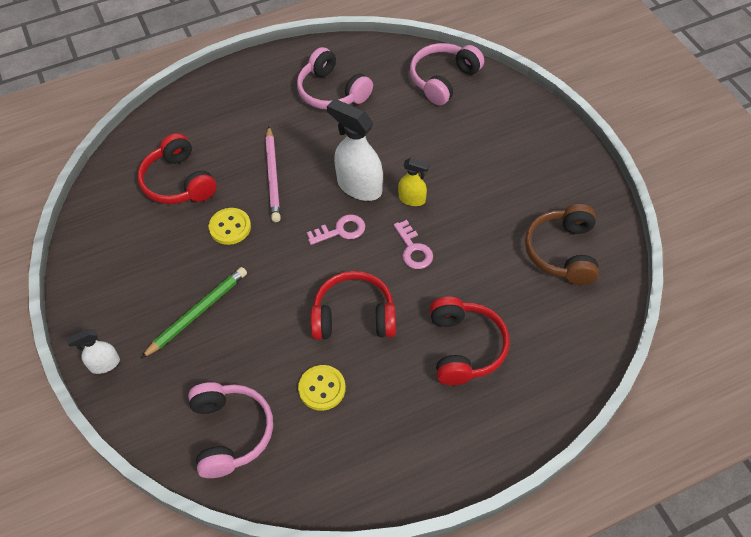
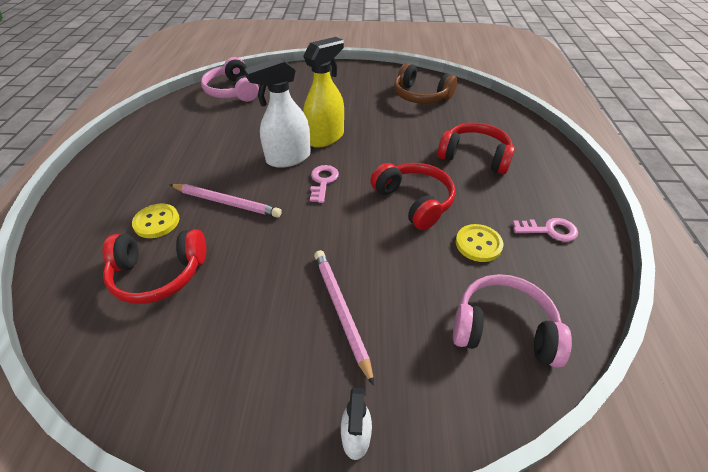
camera: 65 degrees left, 10 degrees down
(197, 312) = (341, 311): green pencil -> pink pencil
(230, 227) = (256, 250): yellow button -> yellow button (157, 222)
(332, 92) = (177, 141): pink headphones -> none
(354, 316) = (414, 201): red headphones -> red headphones turned 120 degrees clockwise
(412, 199) = (325, 137): yellow spray bottle -> yellow spray bottle, size x1.85
(413, 249) = (372, 151): pink key -> pink key (549, 230)

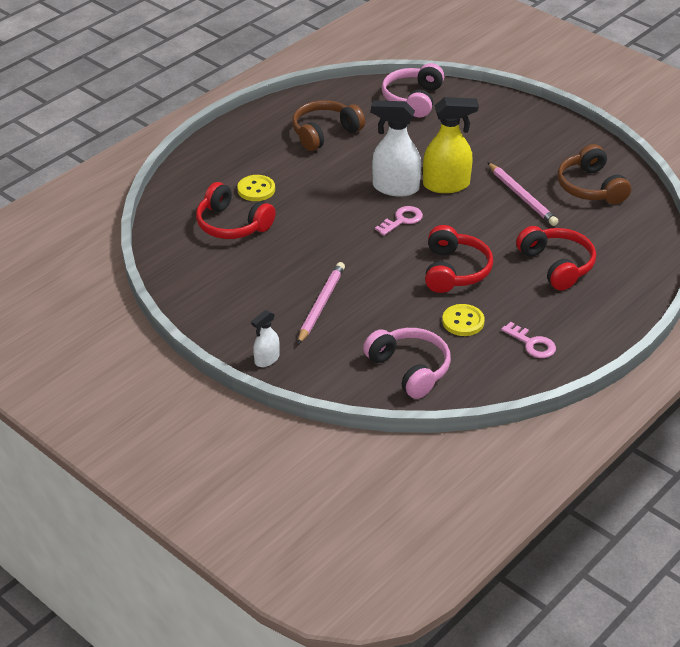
camera: 40 degrees right, 5 degrees down
(182, 143) = (324, 133): none -> brown headphones
(226, 202) = (315, 199): pink pencil -> pink pencil (522, 197)

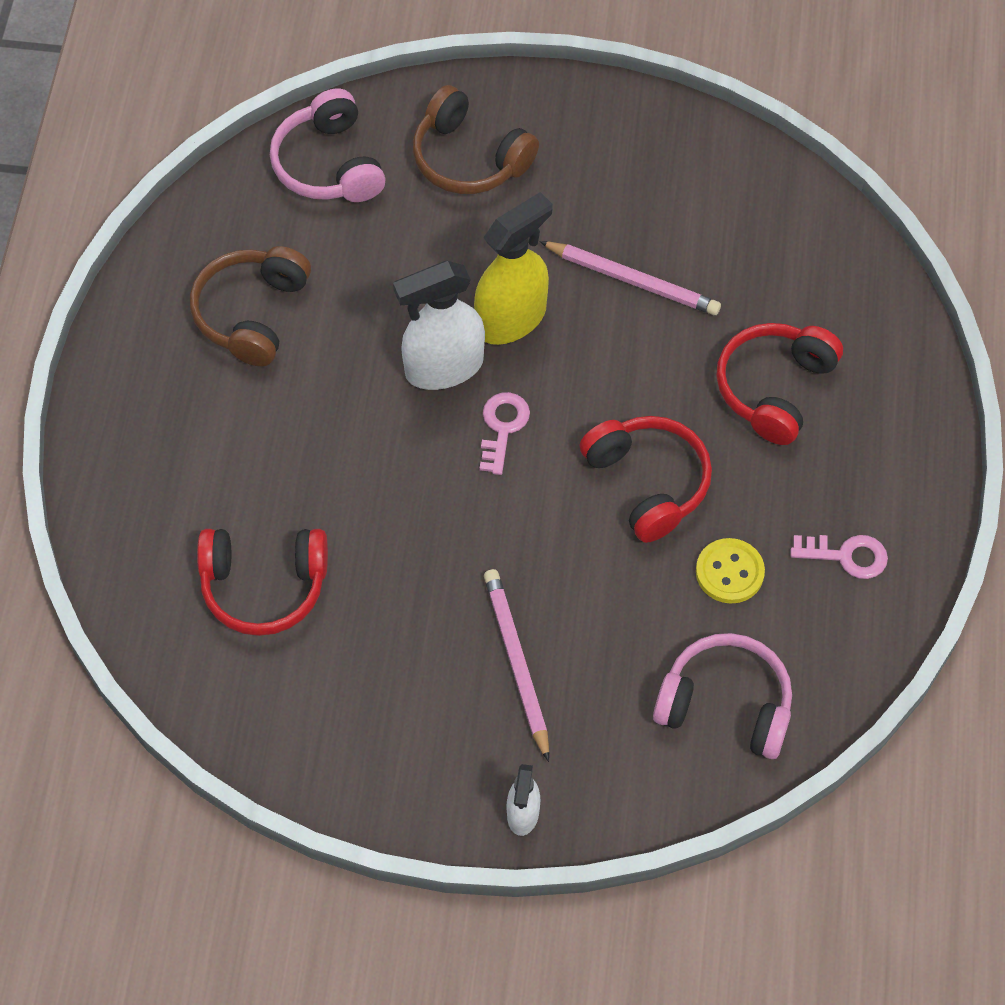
camera: 35 degrees left, 20 degrees up
(256, 189) = (242, 493): yellow button -> none
(557, 265) = (774, 388): red headphones -> red headphones turned 90 degrees counterclockwise
(590, 187) = (711, 207): brown headphones -> brown headphones (469, 158)

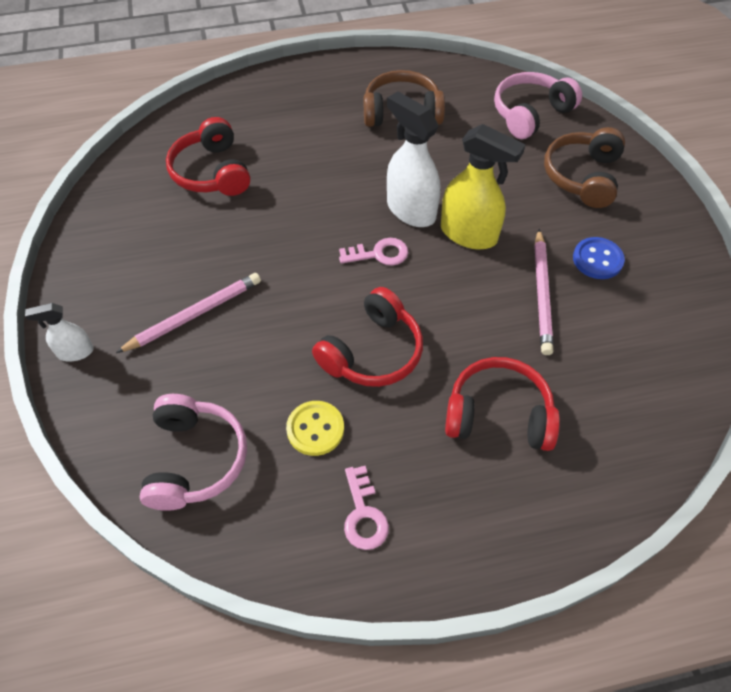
camera: 70 degrees right, 5 degrees down
(606, 204) = (597, 259): none -> blue button

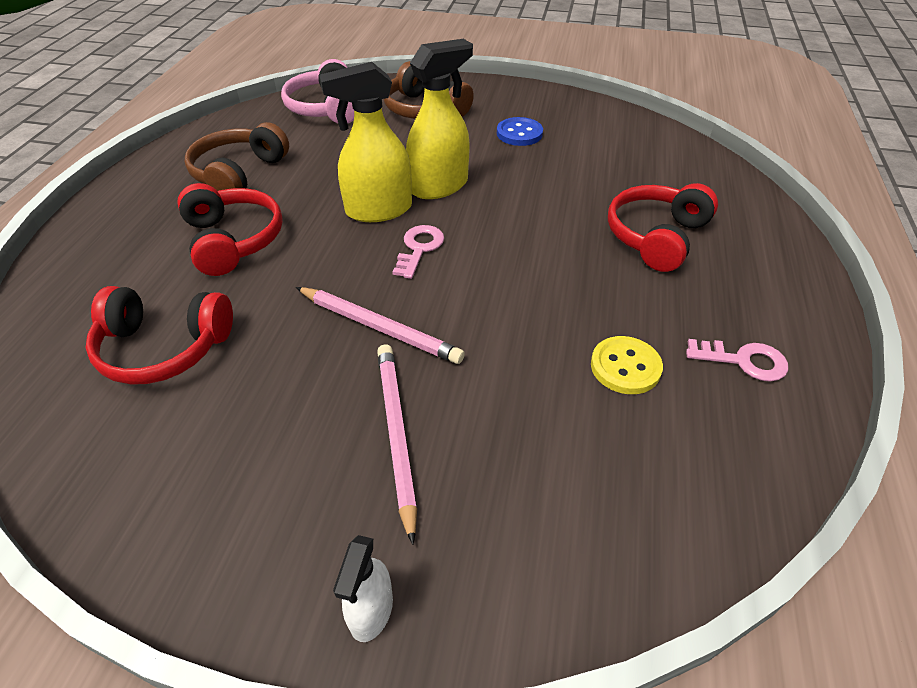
camera: 65 degrees left, 10 degrees down
(195, 459) = (629, 496): pink headphones -> none
(372, 352) = (545, 292): red headphones -> red headphones (233, 240)
(410, 210) = (378, 210): white spray bottle -> yellow spray bottle
(542, 294) = (537, 171): pink pencil -> pink pencil (379, 327)

